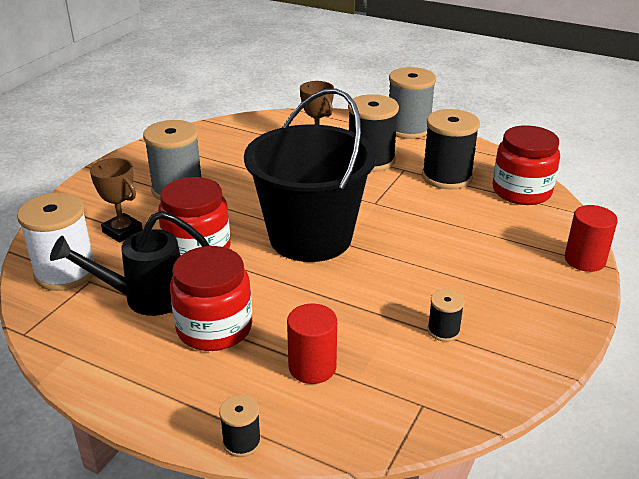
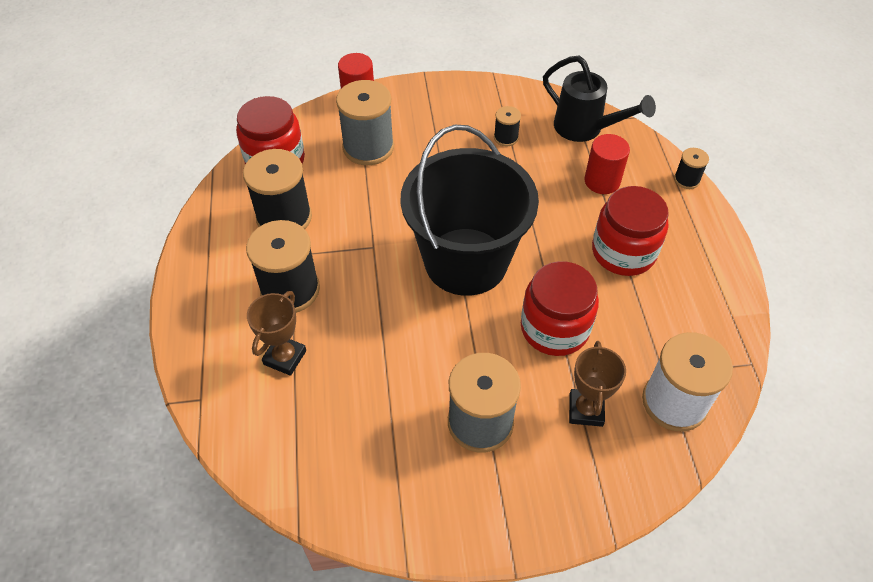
camera: 125 degrees left, 20 degrees up
(144, 298) = (641, 317): black watering can -> black watering can (585, 129)
(408, 129) = (189, 293): grey spool -> grey spool (368, 147)

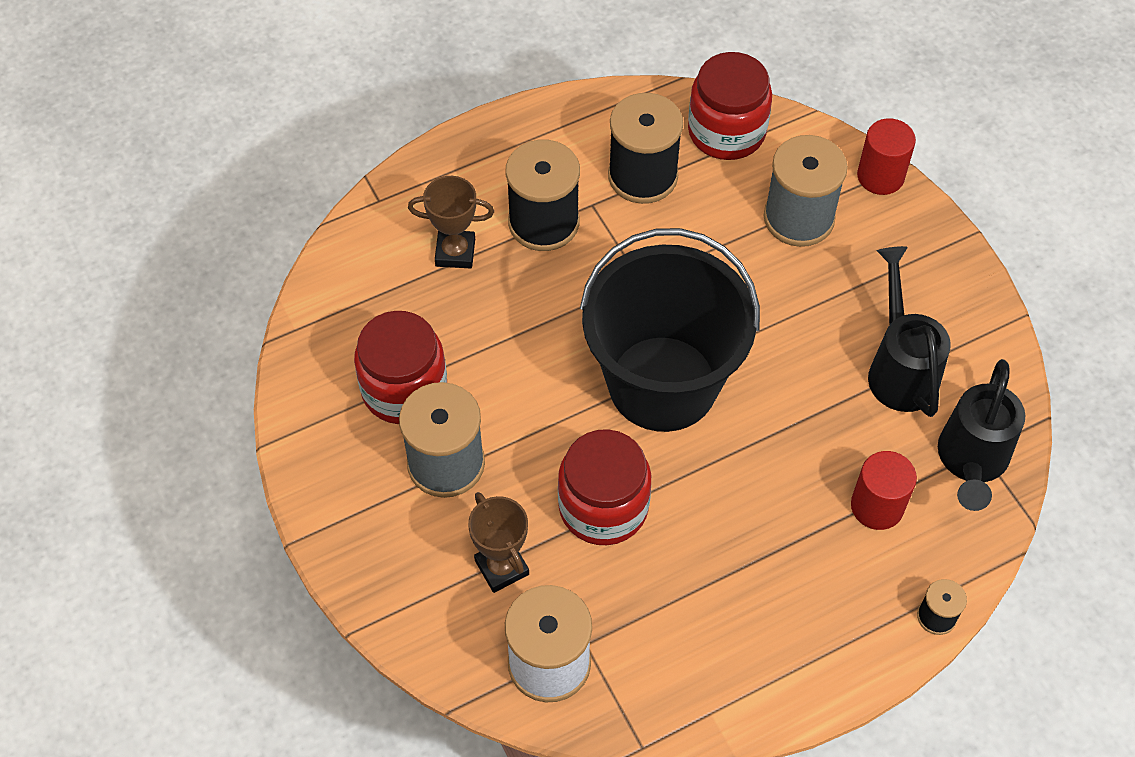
camera: 70 degrees right, 5 degrees up
(506, 138) = (899, 367): black spool -> black watering can
(586, 410) = (501, 567): brown trophy -> brown trophy turned 75 degrees clockwise
(623, 252) = (760, 559): red jar -> red jar (404, 389)

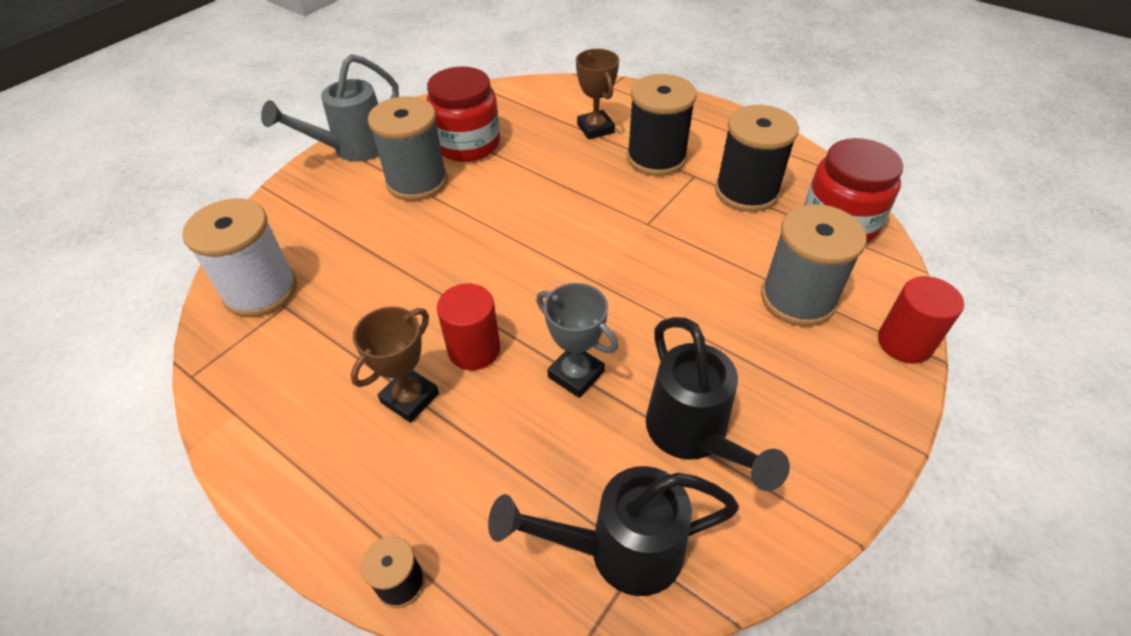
camera: 65 degrees right, 10 degrees down
(336, 514) = (352, 149): none -> grey watering can
(501, 567) = (339, 237): brown trophy -> brown trophy (410, 398)
(603, 507) = (418, 273): red jar -> none
(662, 383) = (557, 269): black bucket -> none
(799, 422) = (576, 374): none -> grey trophy
(877, 506) = (514, 474): red cylinder -> red cylinder (474, 349)
(899, 367) = (694, 437): black watering can -> black watering can turned 105 degrees clockwise

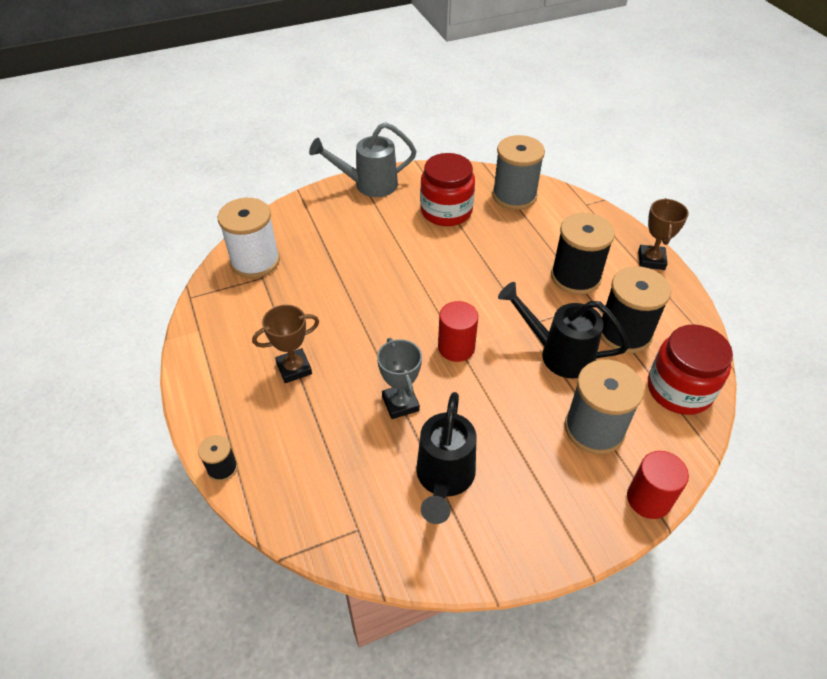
camera: 30 degrees right, 0 degrees up
(417, 181) = (393, 226): grey spool -> grey spool (514, 196)
(474, 349) = (350, 357): red cylinder -> red cylinder (456, 348)
(595, 128) = (547, 235): brown trophy -> brown trophy (651, 260)
(619, 551) = (347, 518): black watering can -> black watering can (557, 354)

